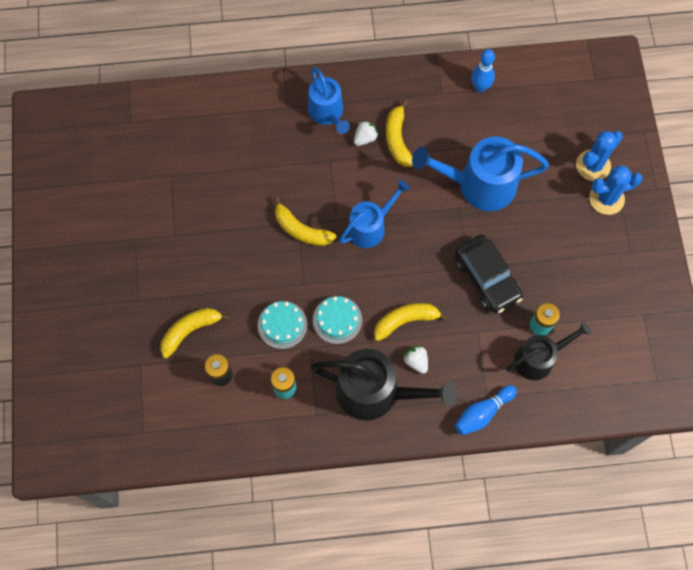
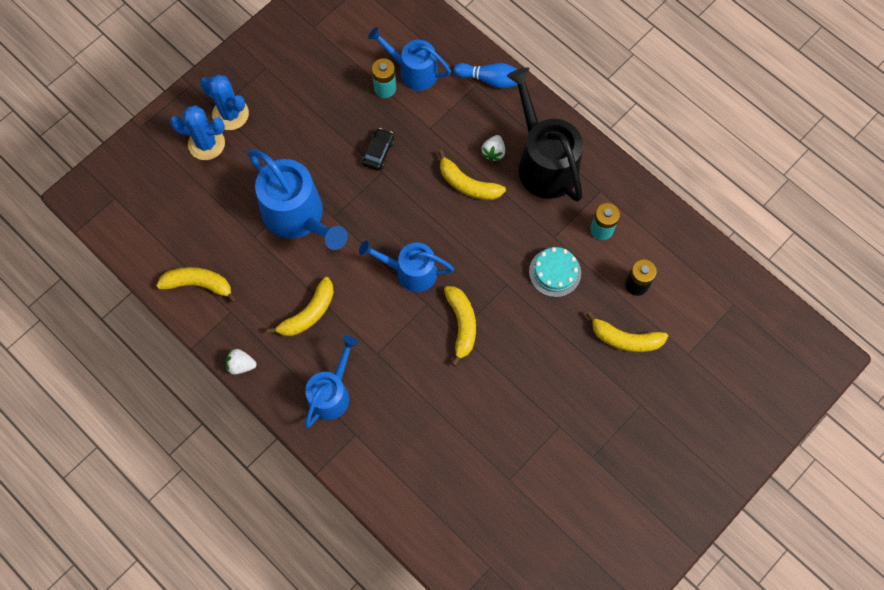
camera: 130 degrees left, 0 degrees up
(337, 320) = (513, 234): turquoise cake -> none
(365, 138) = (330, 341): white strawberry -> white strawberry (241, 365)
(480, 87) = (198, 284): blue bowling pin -> yellow banana
(486, 278) = (378, 152): black car -> black car, size x0.53
(538, 358) = (413, 71): black watering can -> blue watering can

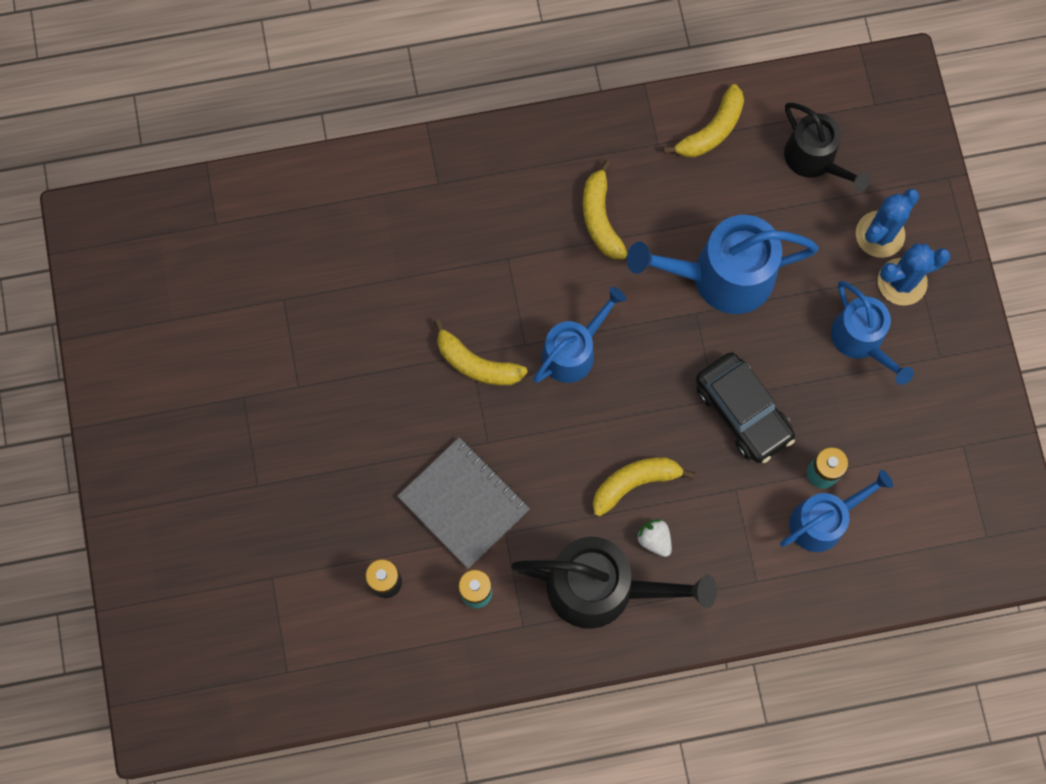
camera: 125 degrees right, 5 degrees up
(179, 210) = (814, 159): none -> black watering can
(241, 365) = (591, 120): white strawberry -> none
(331, 393) = (497, 187): blue watering can -> blue watering can (861, 340)
(378, 152) = (742, 412): black car -> black car, size x1.88
(491, 80) = (751, 604): blue bowling pin -> none
(555, 272) = (464, 503): turquoise cake -> grey notebook
(625, 339) = (336, 523): yellow banana -> none

